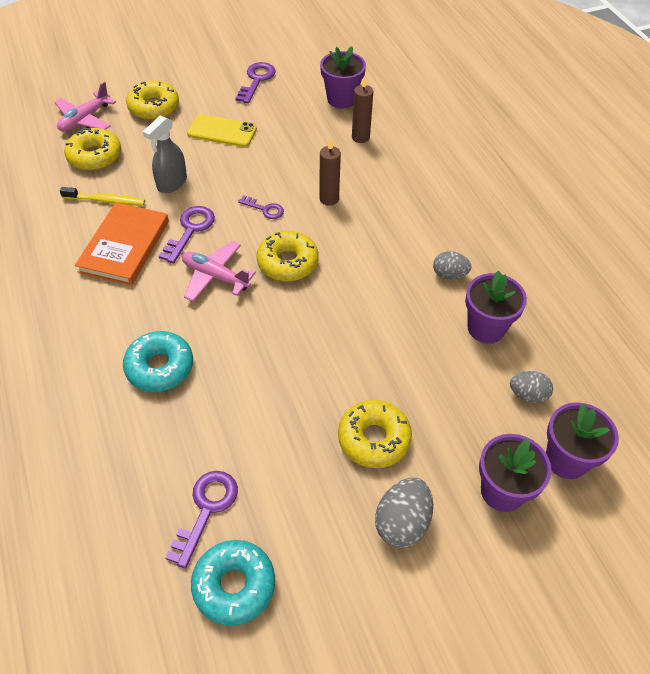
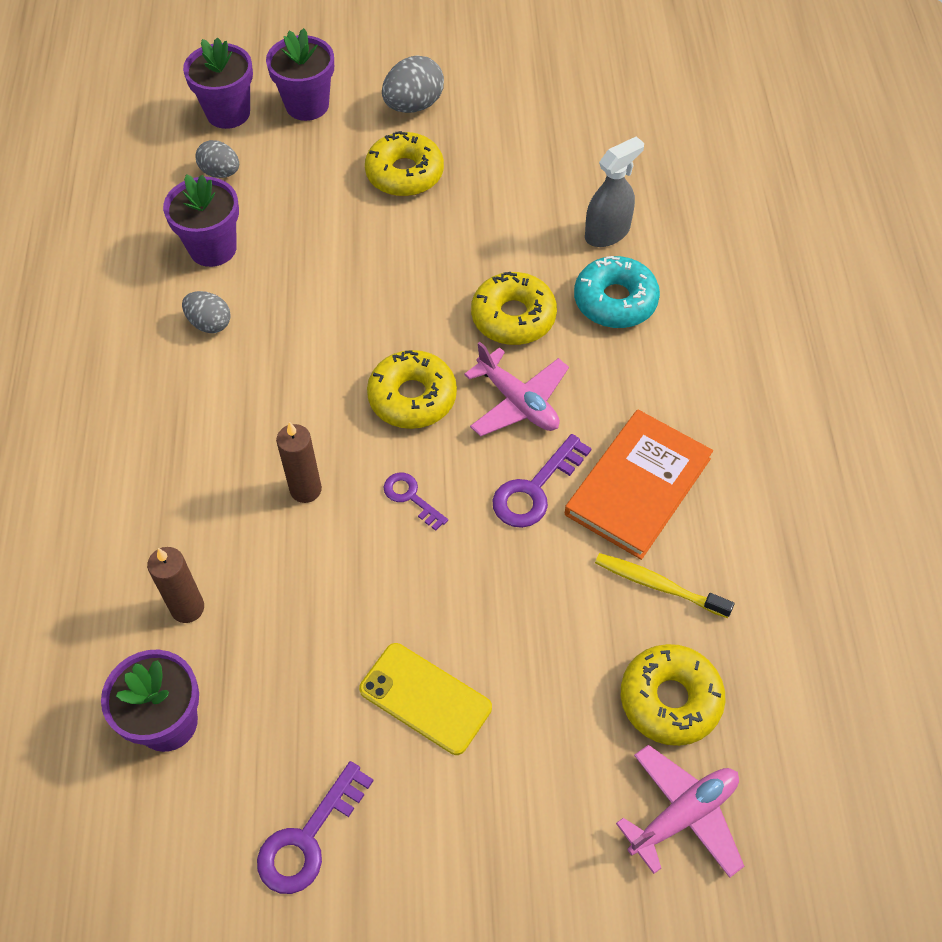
camera: 160 degrees left, 5 degrees up
(154, 107) = (540, 812): yellow donut -> yellow donut (513, 317)
(172, 183) = (544, 593): grey spray bottle -> grey spray bottle (607, 233)
(206, 509) = (593, 157): purple key -> none
(234, 585) = (581, 100): turquoise donut -> none

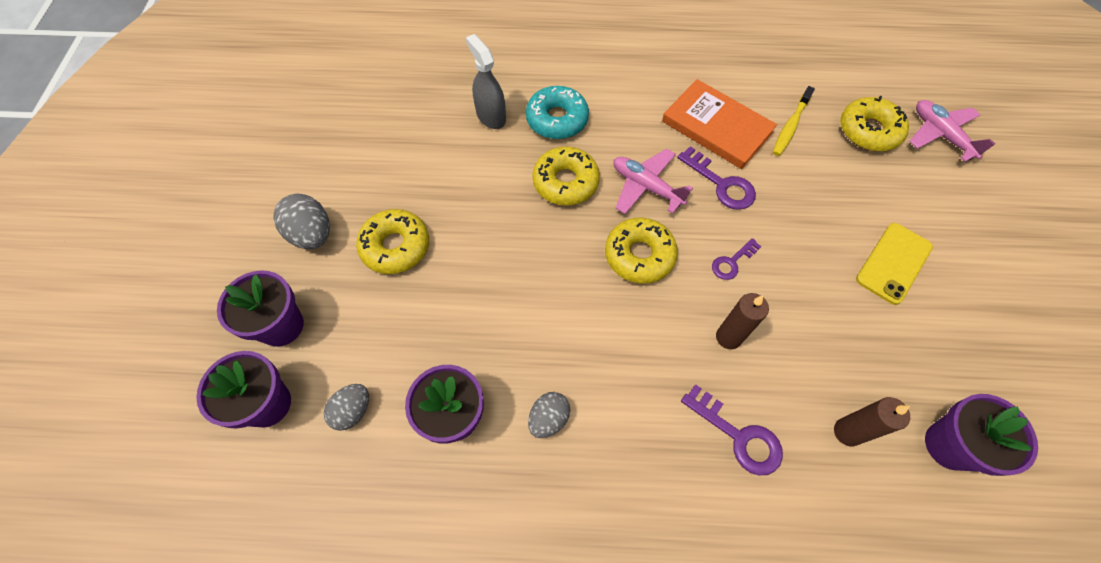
camera: 85 degrees left, 5 degrees up
(308, 838) = (1012, 342): purple key -> purple key (738, 436)
(518, 402) = (646, 187): pink plane -> pink plane turned 105 degrees counterclockwise

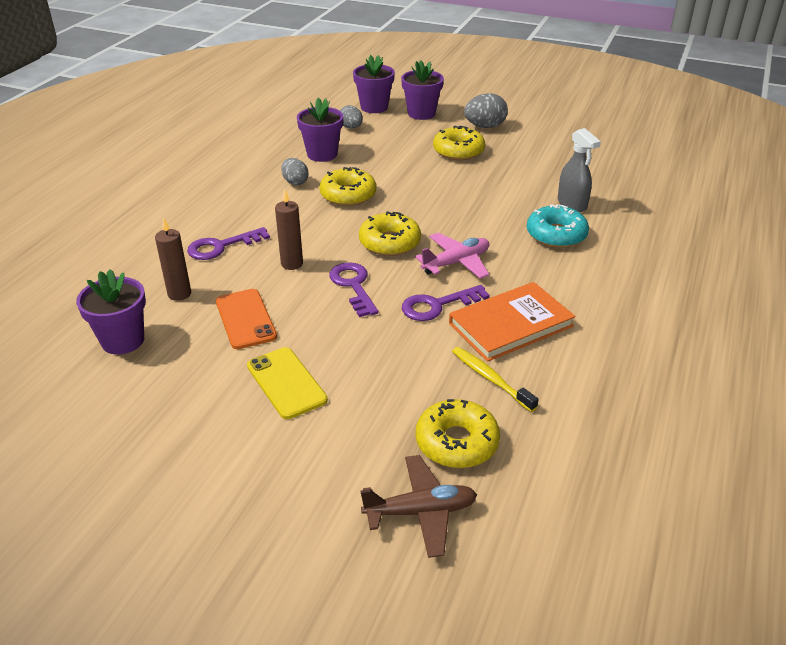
camera: 110 degrees right, 25 degrees down
(491, 116) = (572, 204): grey spray bottle -> grey spray bottle turned 75 degrees clockwise
(565, 182) = (481, 225): yellow donut -> yellow donut (348, 195)
(732, 262) = (353, 286): purple key -> purple key, size x1.60
(840, 339) = (245, 319): none -> orange phone
(940, 135) = (421, 512): pink plane -> brown plane

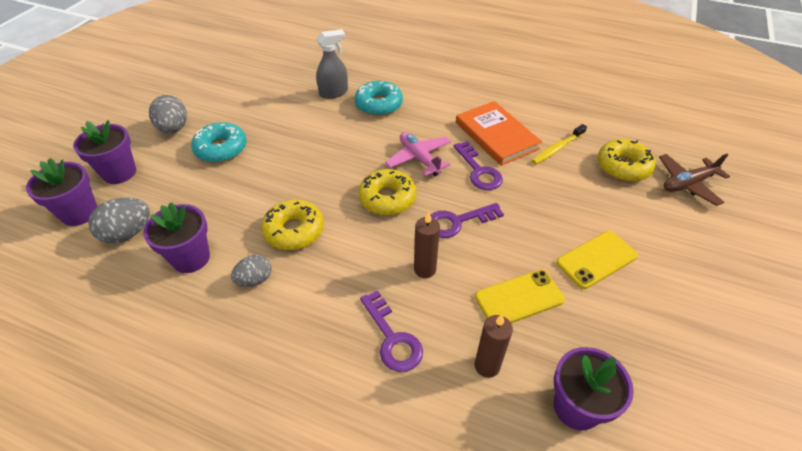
camera: 90 degrees left, 10 degrees up
(245, 319) = (519, 298): orange phone -> yellow phone
(351, 127) = (128, 233): grey egg -> grey egg, size x1.51
(421, 512) = (687, 184): brown plane -> brown plane turned 105 degrees counterclockwise
(458, 151) = (221, 149): yellow donut -> turquoise donut

